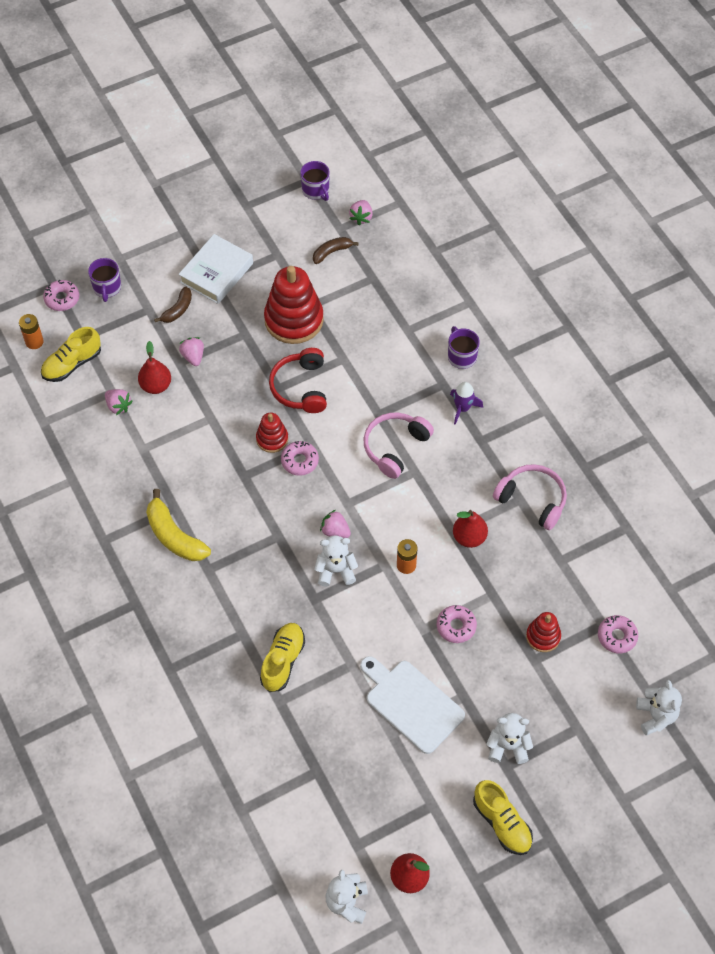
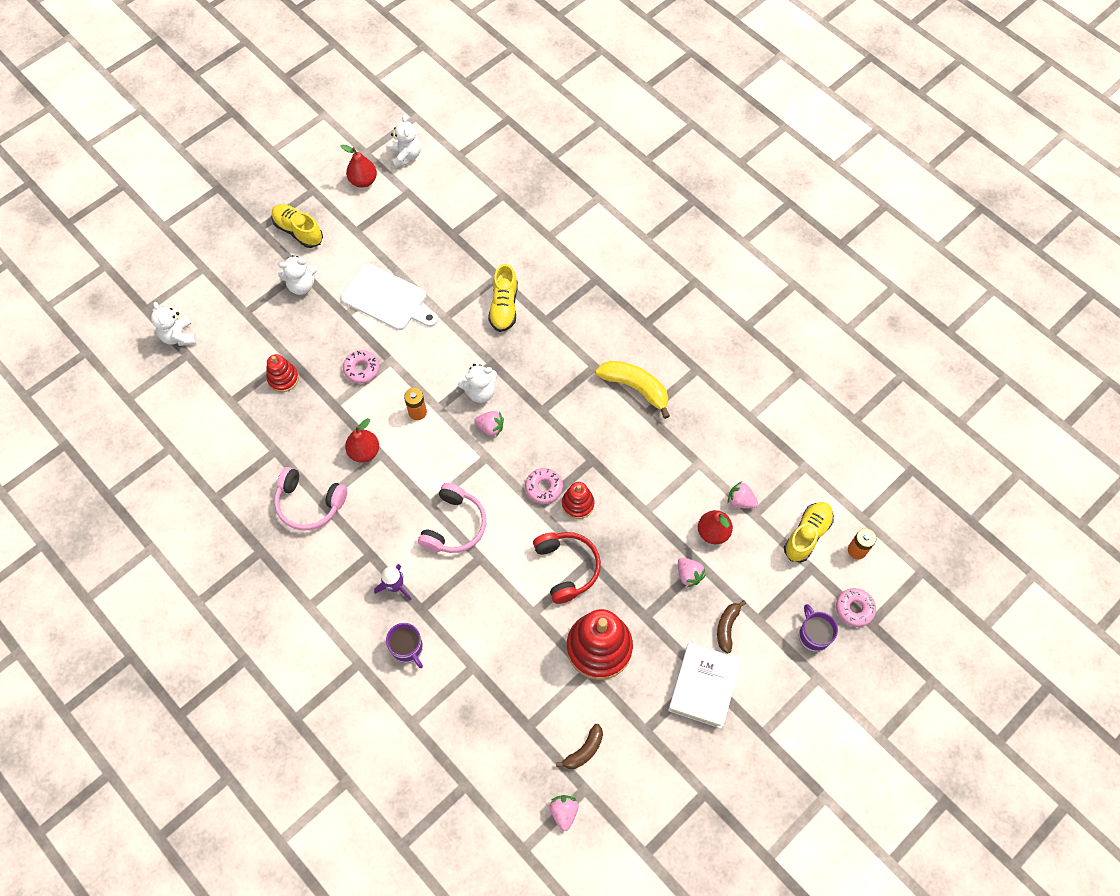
camera: 165 degrees right, 5 degrees up
(316, 190) = (629, 839): purple mug -> none
(617, 636) = (217, 394): pink donut -> none

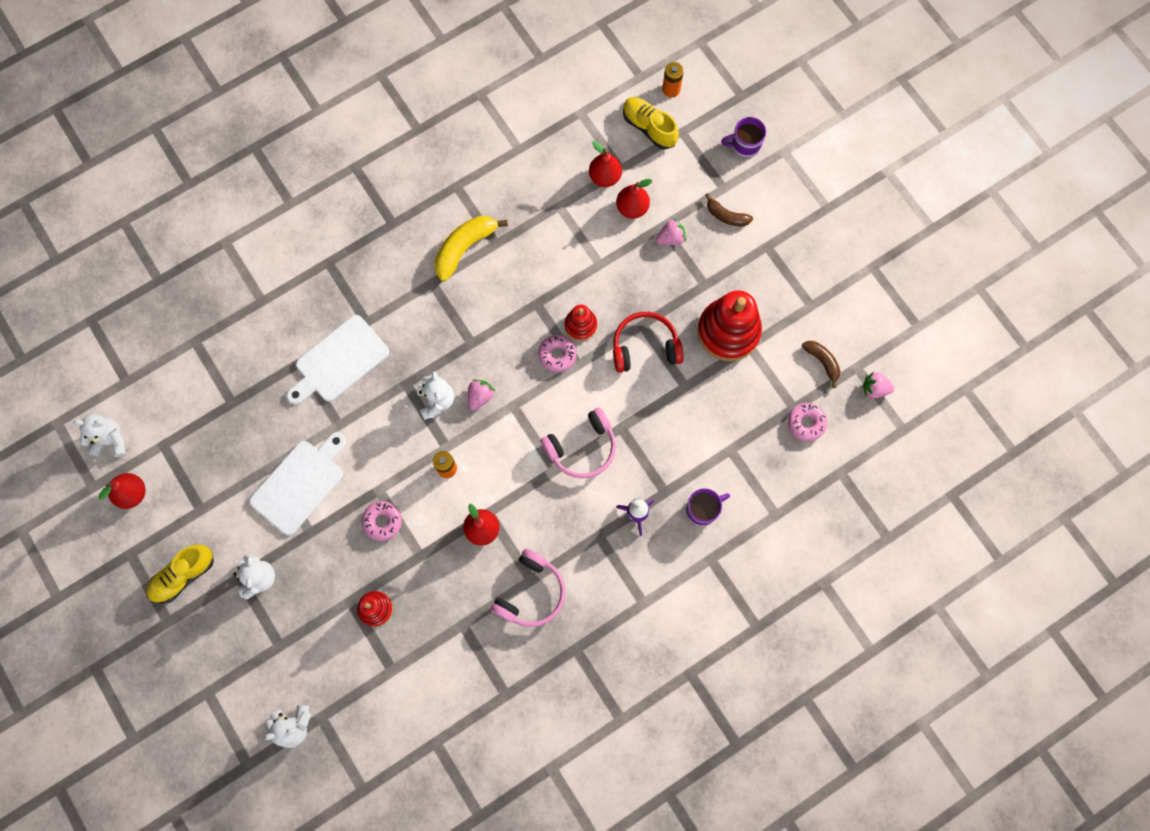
camera: 80 degrees left, 10 degrees up
(454, 525) = (582, 448): pink headphones -> pink headphones turned 120 degrees clockwise
(504, 306) = (339, 361): yellow shoe -> white cutting board
(704, 686) = (778, 247): white book -> none
(740, 501) = (605, 177): pink strawberry -> red pear
(854, 609) = (725, 106): pink donut -> pink donut (806, 423)

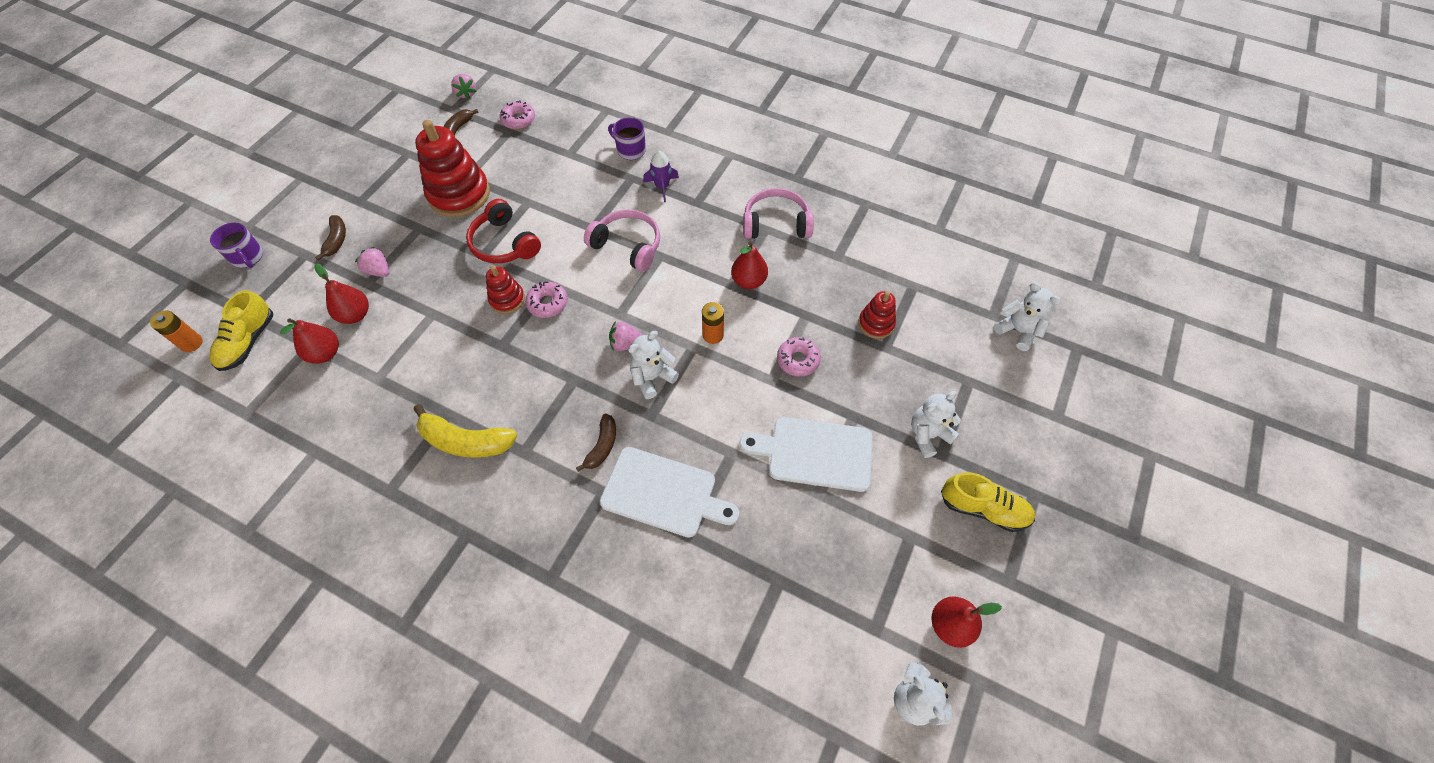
camera: 120 degrees left, 15 degrees down
(402, 337) = (602, 446): none -> brown banana

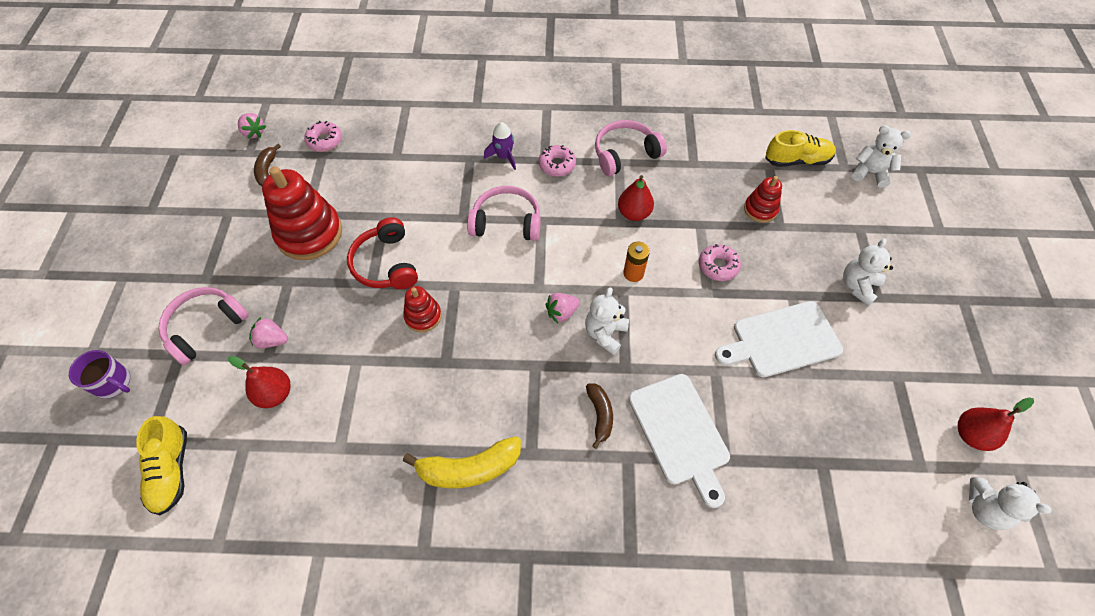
camera: 25 degrees left, 0 degrees up
(191, 343) = (104, 500): orange battery -> none
(325, 353) = (267, 446): red pear -> none
(336, 240) = (205, 327): brown banana -> pink headphones
(504, 243) = (386, 264): red headphones -> red headphones turned 45 degrees clockwise
(547, 303) = (465, 304): pink donut -> pink donut (557, 165)
(630, 150) = (453, 133): purple mug -> none
(663, 493) = (680, 432): white cutting board -> white cutting board turned 75 degrees clockwise
(983, 508) = (935, 328): yellow shoe -> yellow shoe (797, 160)

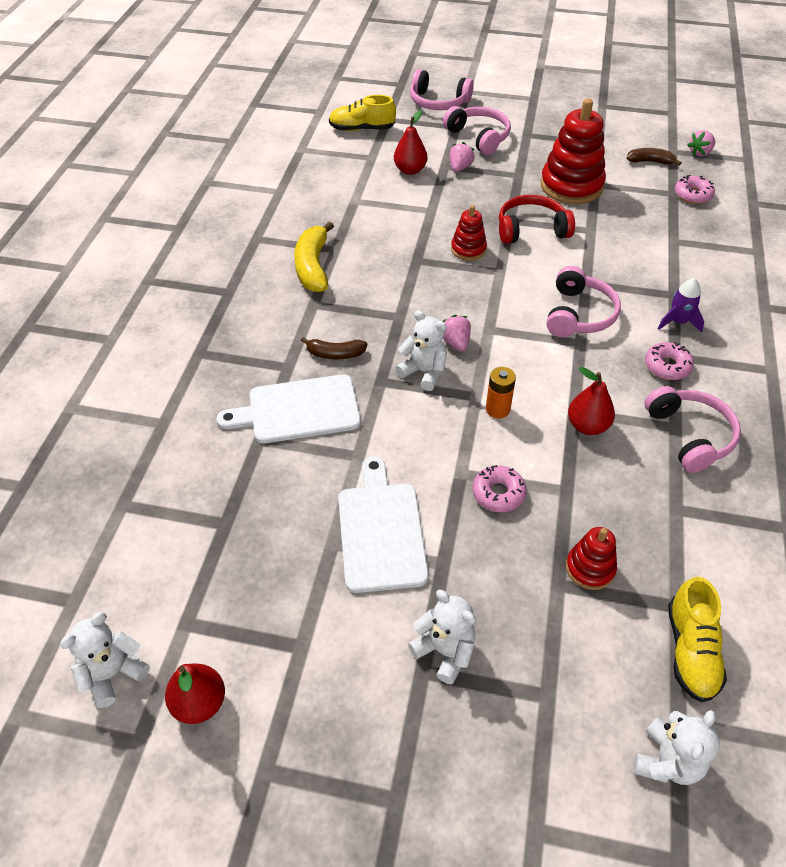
camera: 100 degrees right, 10 degrees down
(113, 383) = (438, 102): purple mug -> pink headphones

